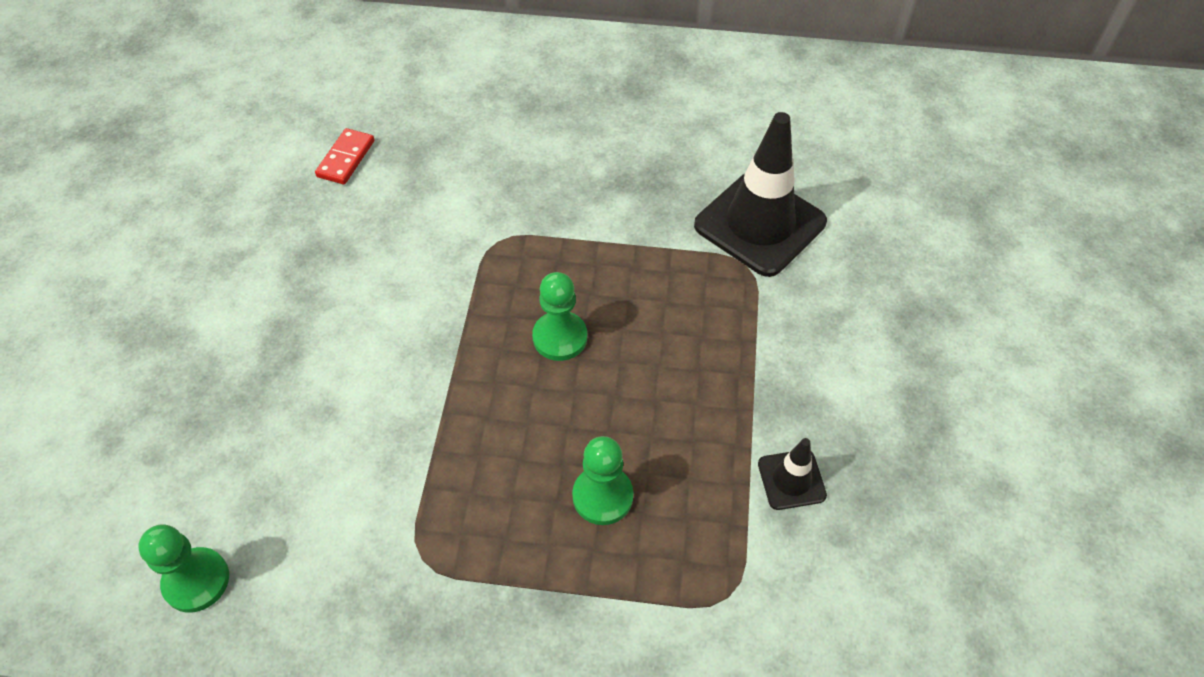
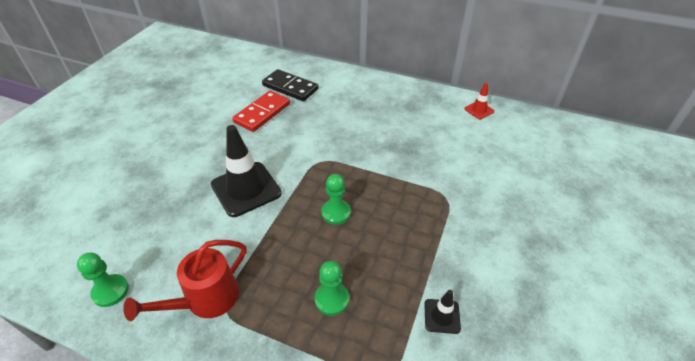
camera: 15 degrees right, 10 degrees down
(346, 159) = (262, 113): red domino -> red domino, size x1.74
(381, 552) = (205, 300): none -> red watering can
(382, 89) = (290, 87): none -> black domino
(760, 224) = (458, 179): black traffic cone -> black traffic cone (246, 189)
(763, 73) = (479, 110): none -> red traffic cone

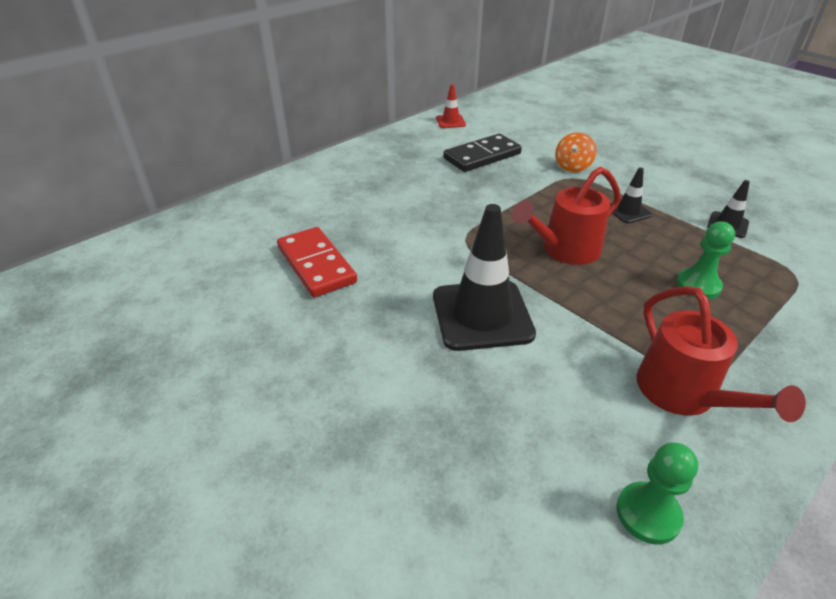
camera: 65 degrees left, 5 degrees down
(290, 87) = (278, 226): black domino -> black domino (482, 156)
(336, 213) = (565, 250): green pawn -> red watering can
(416, 241) = (628, 211): none -> black traffic cone
(465, 193) = (572, 166): none -> orange spinning top

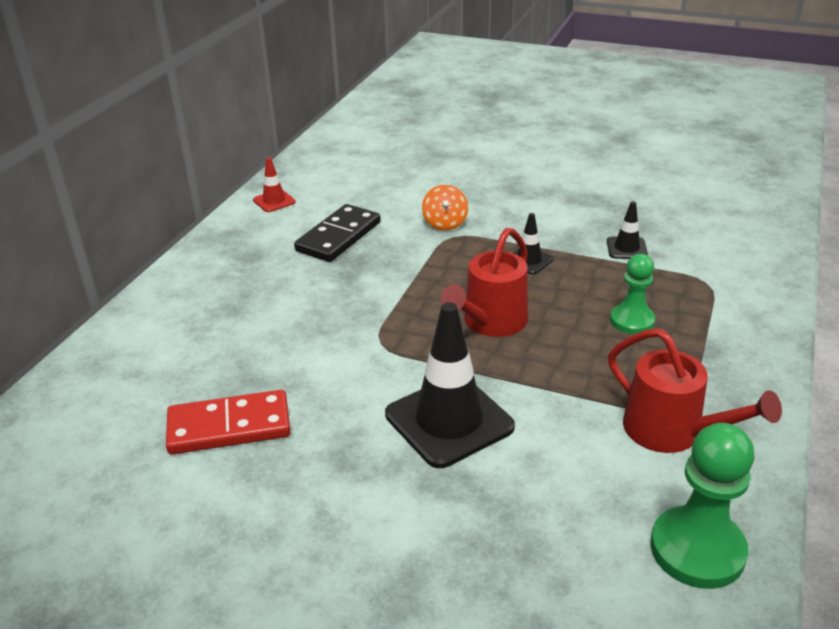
camera: 25 degrees left, 5 degrees down
(316, 265) = (229, 427): red domino -> red domino turned 45 degrees counterclockwise
(648, 514) = (697, 550): green pawn -> green pawn, size x1.57

